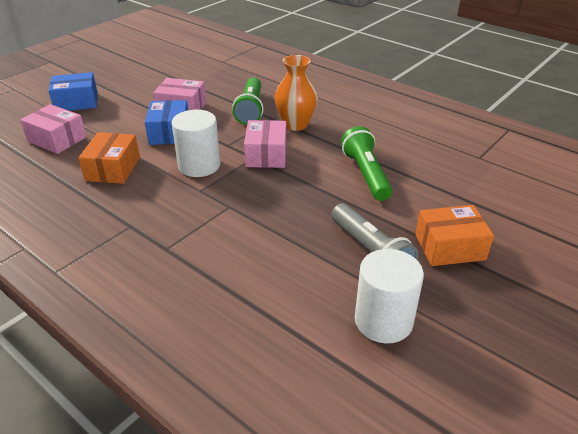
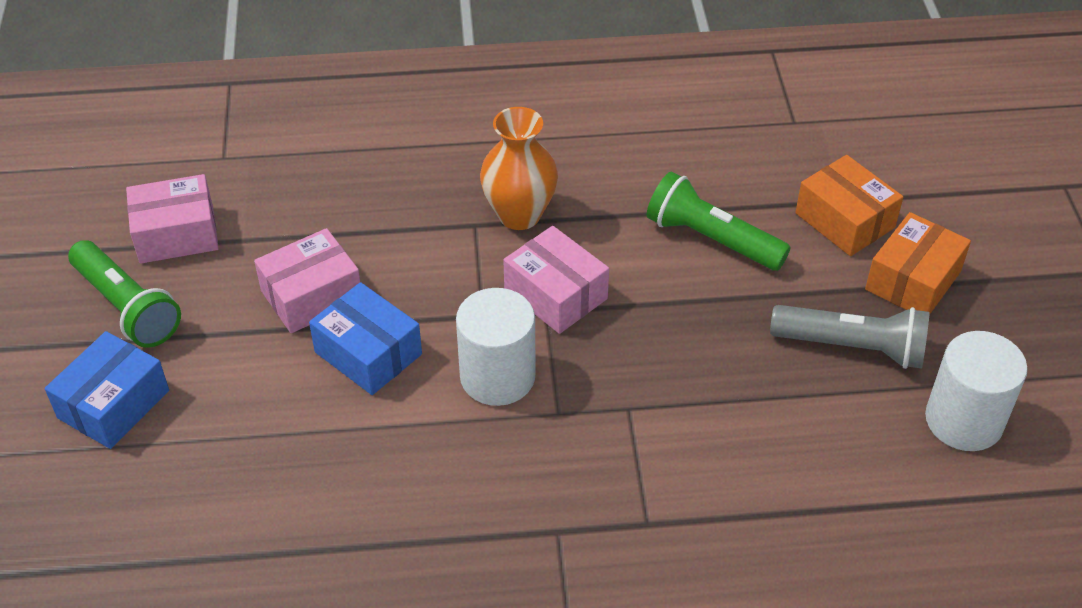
camera: 45 degrees left, 10 degrees up
(57, 139) = (212, 492): pink box -> pink box (176, 234)
(113, 169) = (389, 472): orange box -> orange box (844, 220)
(250, 110) = (419, 229): green flashlight -> green flashlight (127, 307)

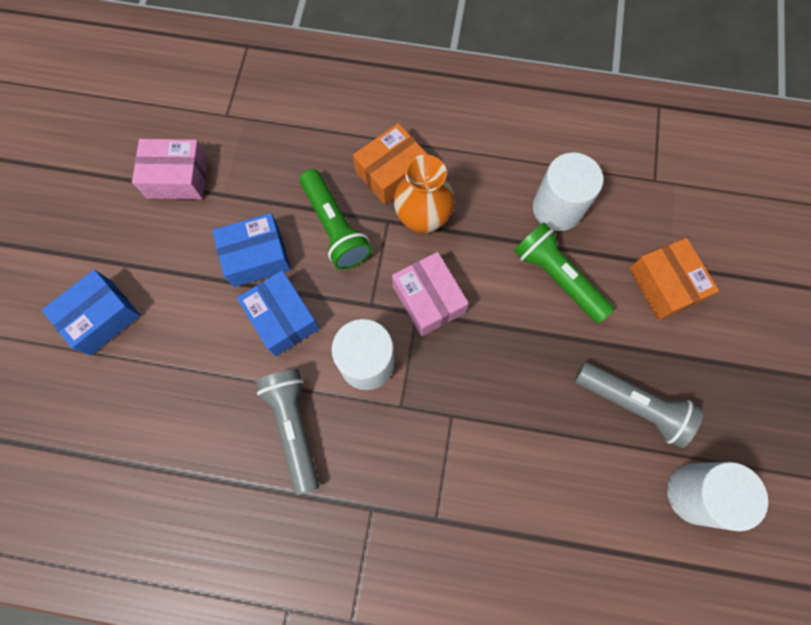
camera: 15 degrees right, 25 degrees up
(127, 307) = (129, 235): green flashlight -> green flashlight (335, 227)
(311, 295) = (256, 256): pink box -> blue box
(422, 466) = (294, 427): none -> grey flashlight
(685, 171) = (557, 208): none -> white cylinder
(913, 280) = (699, 355): orange box -> orange box (391, 172)

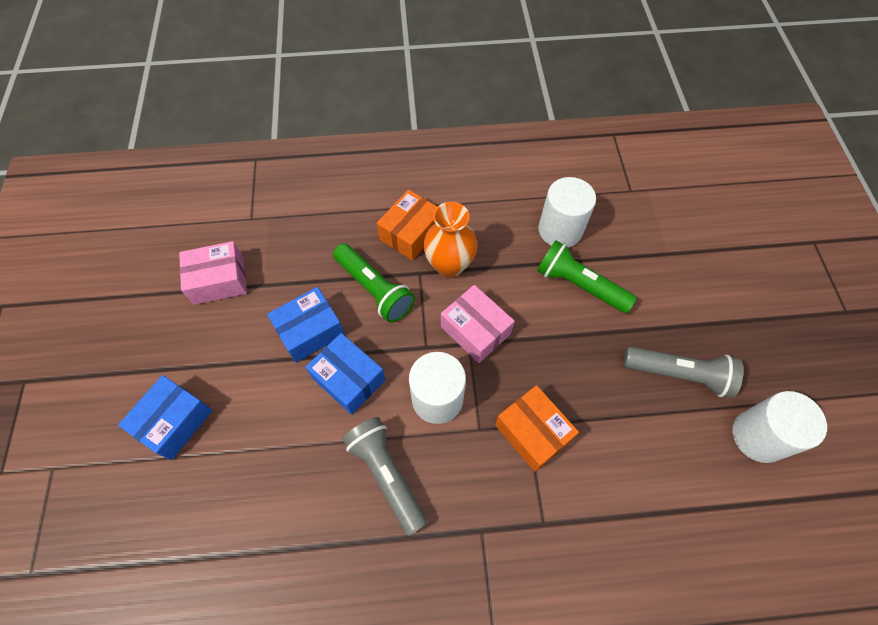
camera: 15 degrees left, 10 degrees down
(664, 285) = (668, 270): orange box -> orange box (532, 432)

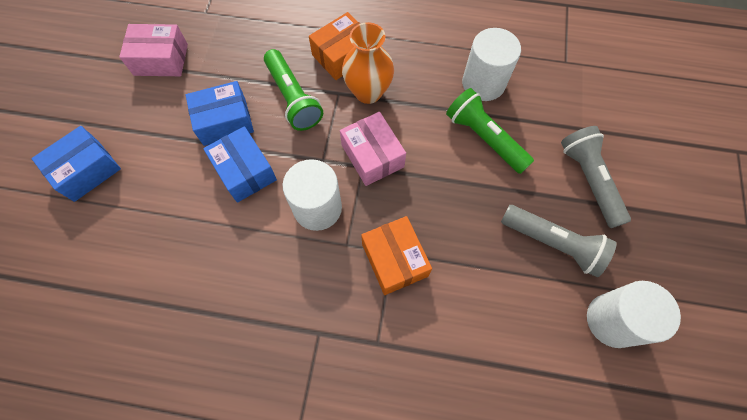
camera: 15 degrees right, 5 degrees up
(387, 475) = (251, 262): grey flashlight -> grey flashlight (589, 180)

